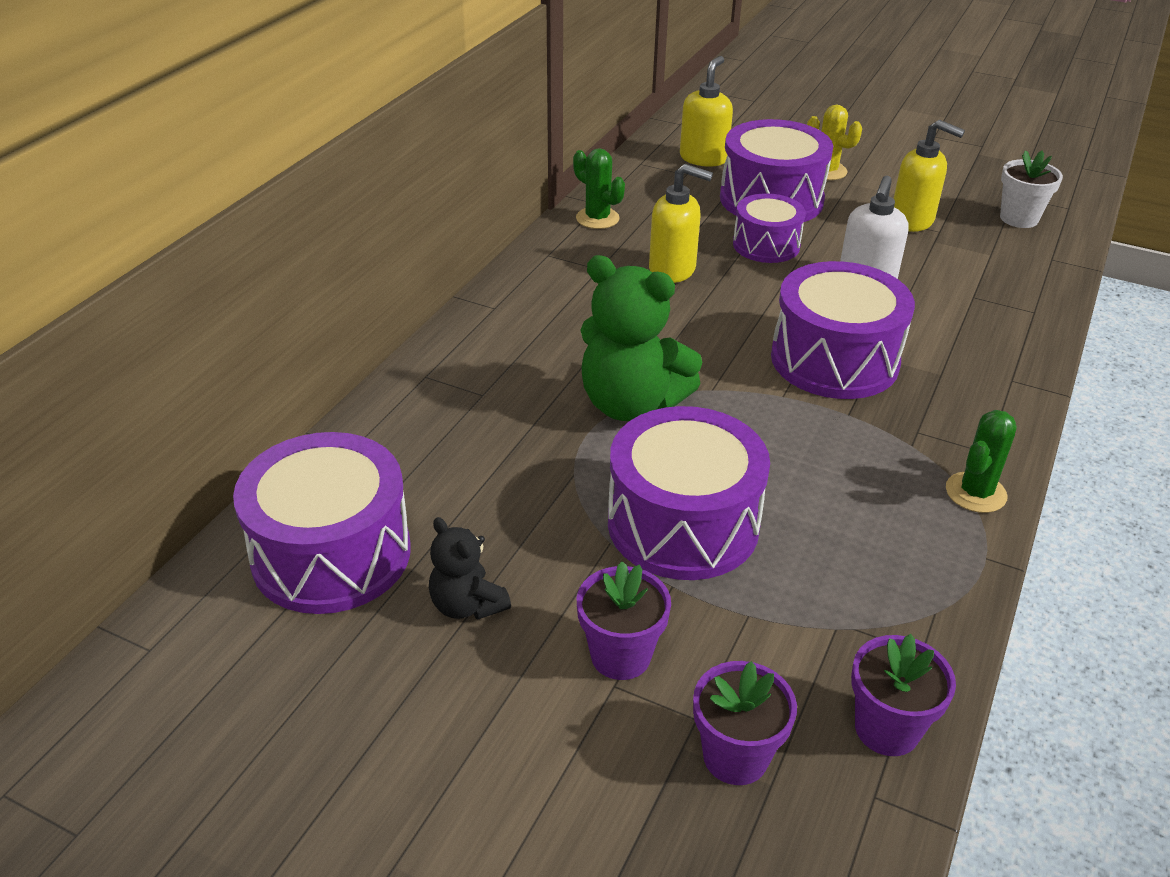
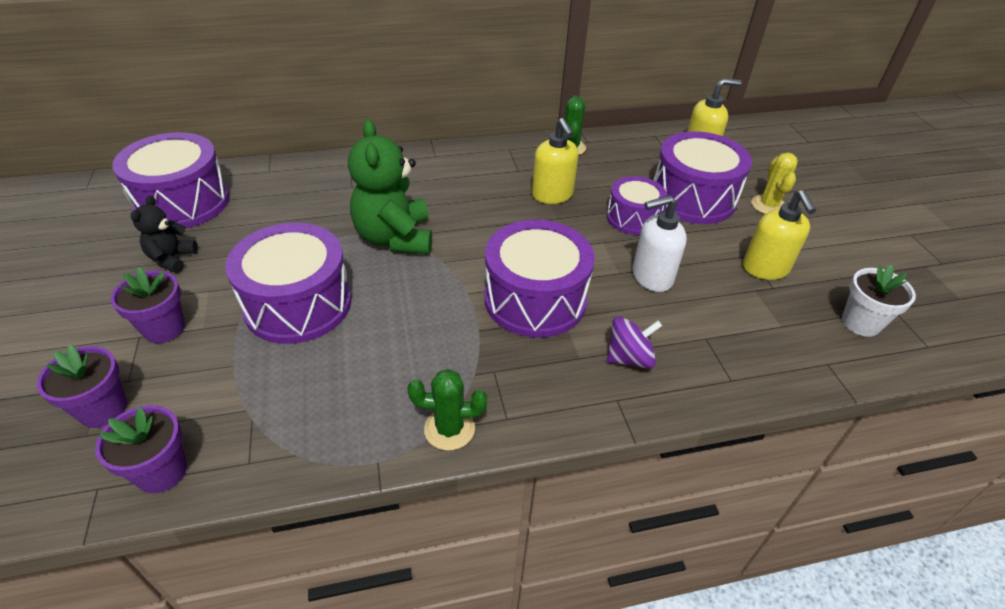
camera: 50 degrees right, 5 degrees up
(965, 347) = (629, 358): none -> purple spinning top

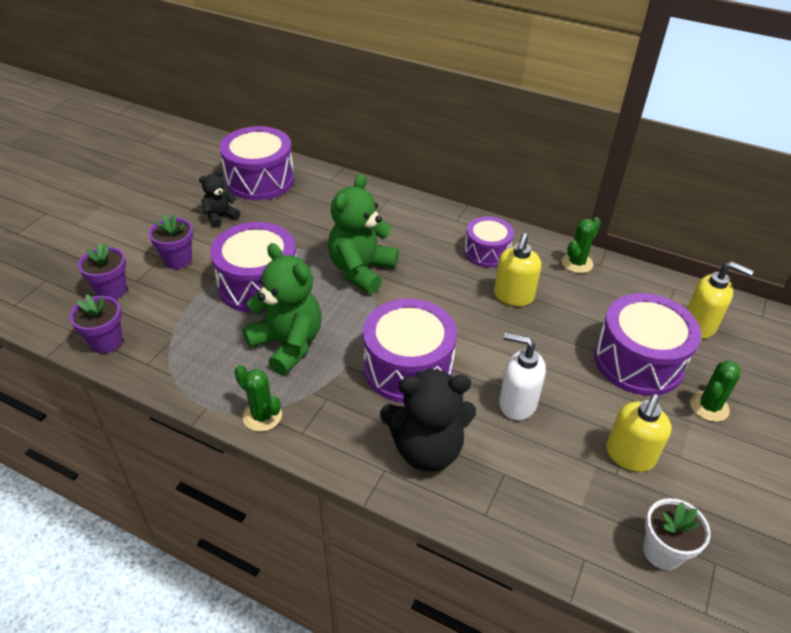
camera: 40 degrees right, 0 degrees up
(397, 344) = (288, 344): none -> green teddy bear
(629, 358) = (427, 449): purple spinning top -> black teddy bear
(633, 218) = (560, 349): purple drum -> purple drum (487, 252)
(768, 205) = (709, 407): yellow cactus -> green cactus

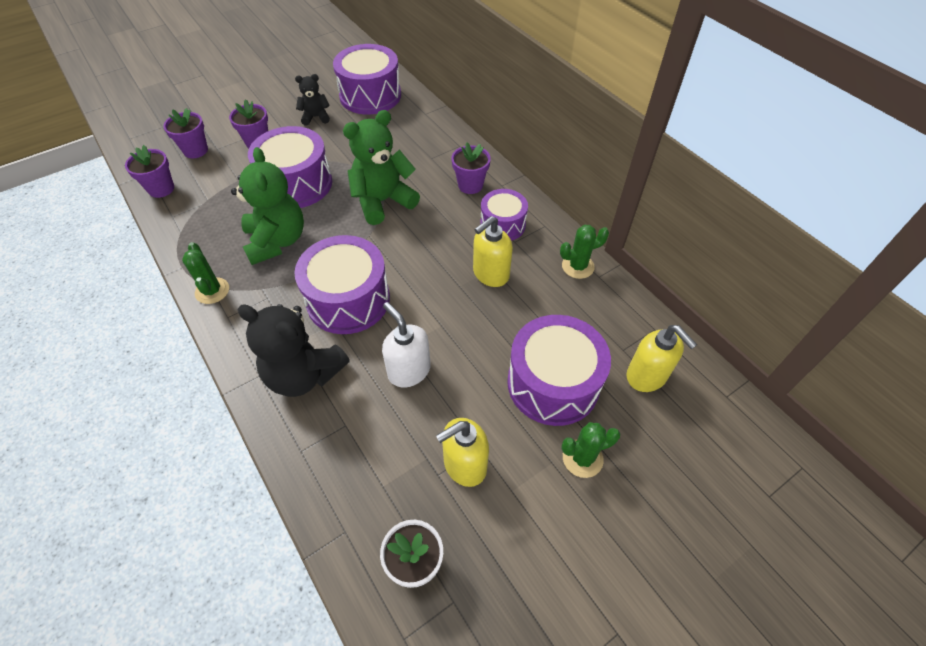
camera: 30 degrees right, 10 degrees up
(429, 229) = (470, 185): none -> purple flower pot

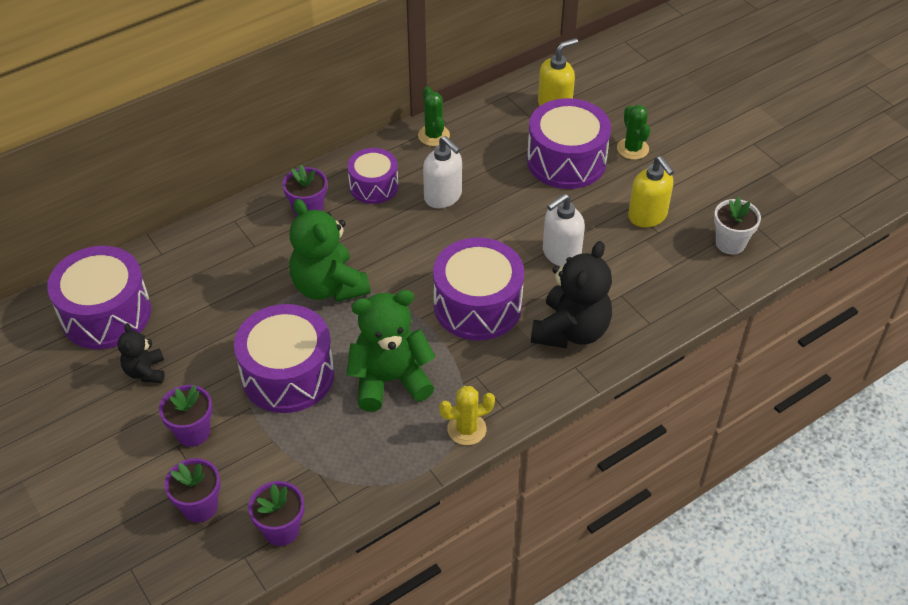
camera: 90 degrees left, 5 degrees down
(212, 291) = (466, 429): green cactus -> yellow cactus
(490, 274) = (443, 197): yellow soap dispenser -> white soap dispenser

